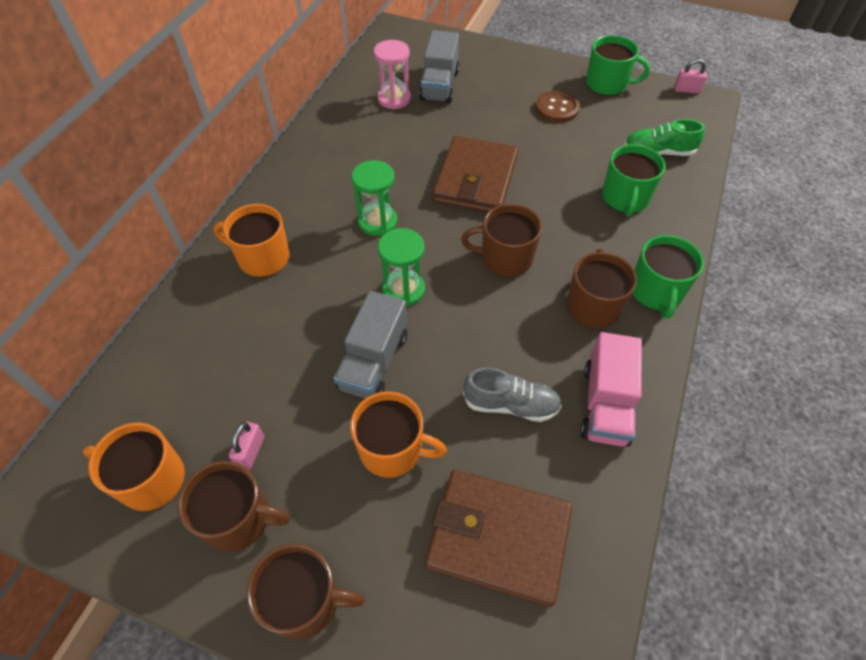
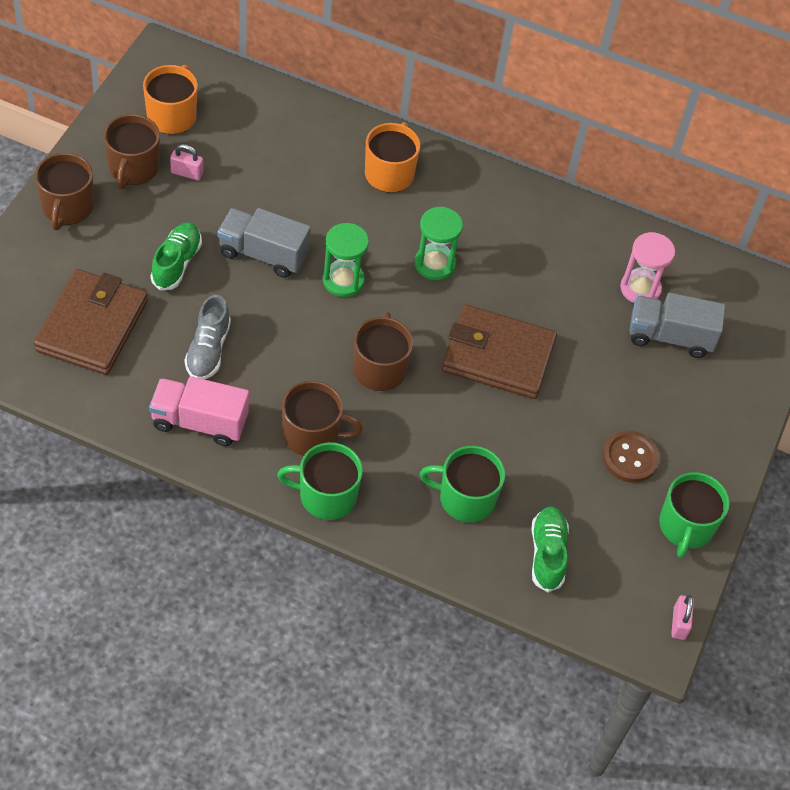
camera: 85 degrees right, 0 degrees up
(392, 449) = (176, 263): orange mug -> green shoe

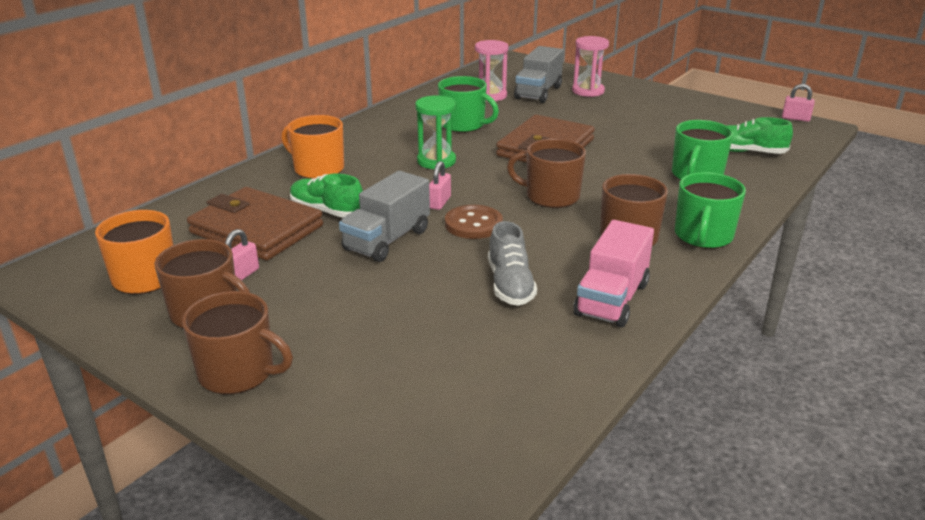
camera: 70 degrees left, 25 degrees down
(92, 326) = (452, 366): brown wallet -> brown wallet (256, 229)
(176, 263) = (375, 294): green shoe -> green shoe (327, 211)
(208, 350) = (510, 285): grey shoe -> grey shoe turned 60 degrees clockwise
(343, 280) = (439, 202): green hourglass -> pink padlock
(630, 458) = (650, 116): brown button -> brown button (473, 224)
(685, 527) = (710, 107): green mug -> green mug (463, 125)
(695, 390) = (588, 91): none -> pink hourglass

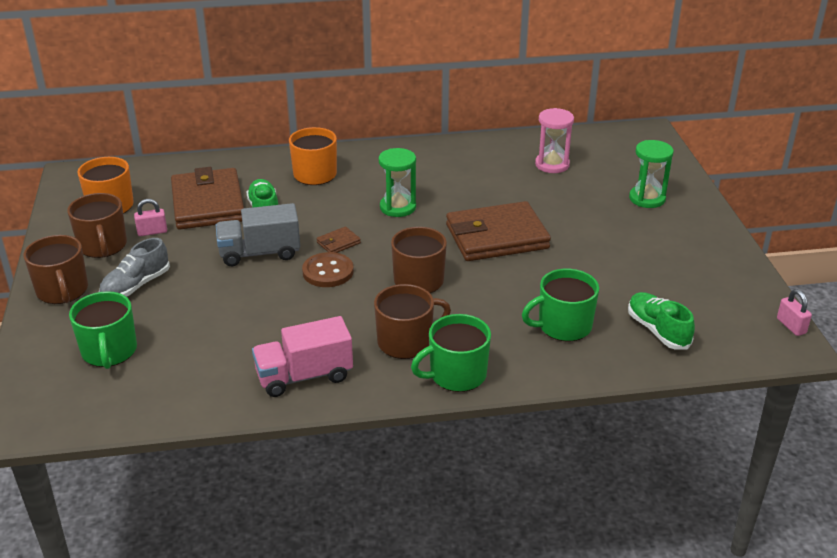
camera: 45 degrees right, 5 degrees up
(439, 202) = (338, 243): pink padlock -> brown wallet
(463, 125) = (477, 184): green mug -> green mug (109, 351)
(510, 285) = (268, 327): grey shoe -> grey shoe (136, 286)
(538, 93) = (599, 180): grey truck -> none
(588, 91) = (647, 198): pink hourglass -> green hourglass

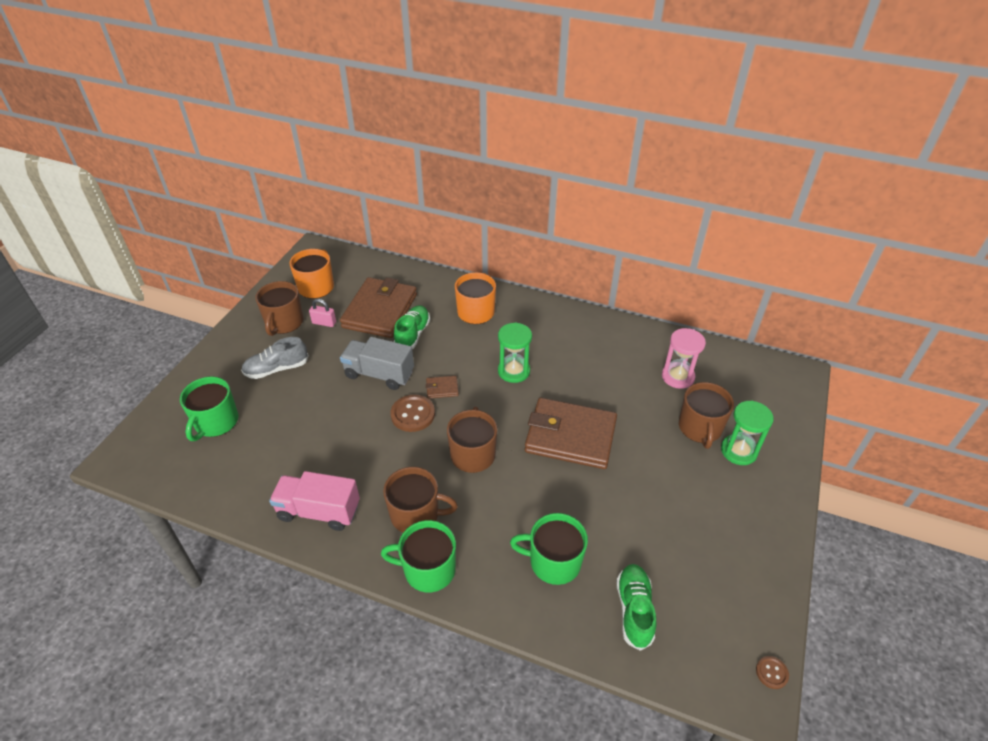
camera: 30 degrees right, 10 degrees up
(62, 291) = (230, 353): brown mug -> brown mug (700, 428)
(791, 326) = (771, 673): pink padlock -> brown button

